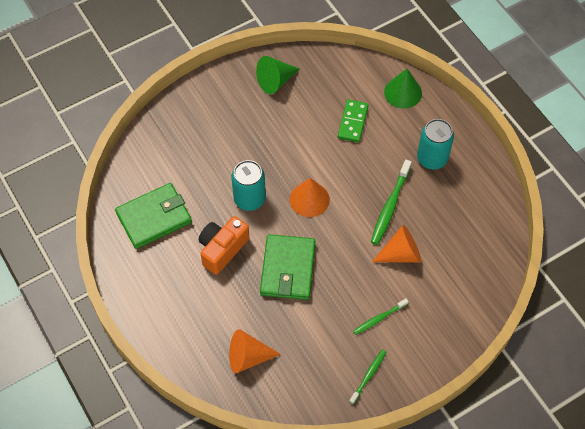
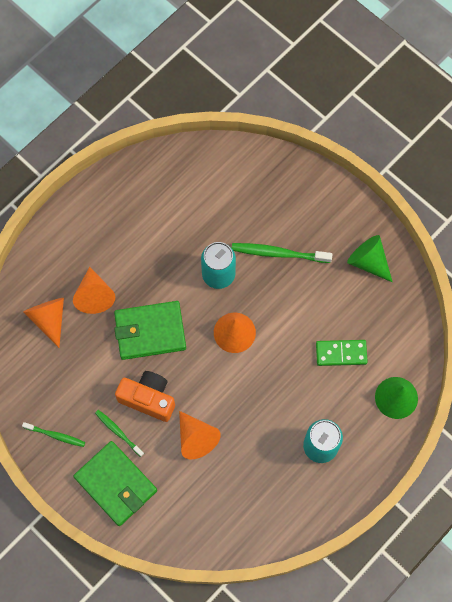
camera: 75 degrees right, 10 degrees up
(154, 217) = (173, 192): green wallet -> green wallet (116, 484)
(222, 249) = (155, 265): orange camera -> orange camera (148, 399)
(236, 310) = (94, 295): none -> orange cone
(390, 206) = (248, 415): green toothbrush -> green toothbrush (278, 253)

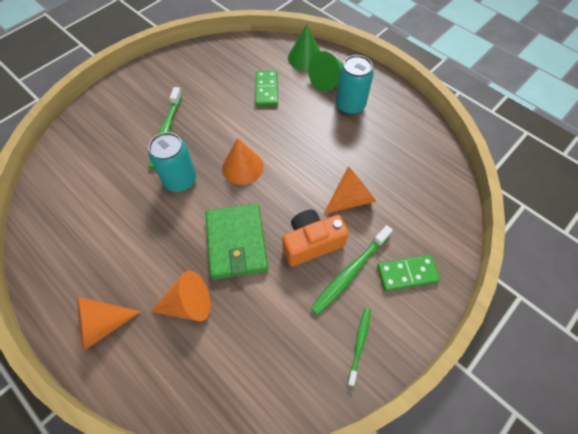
camera: 90 degrees left, 10 degrees down
(49, 319) = (213, 359): orange cone -> orange cone (103, 324)
(116, 484) = (407, 273): green wallet -> green domino
(118, 432) = (350, 272): green toothbrush -> green toothbrush, size x1.62
(148, 399) = (311, 243): orange camera -> orange camera turned 45 degrees clockwise
(368, 262) = (185, 70): green cone -> green cone (327, 80)

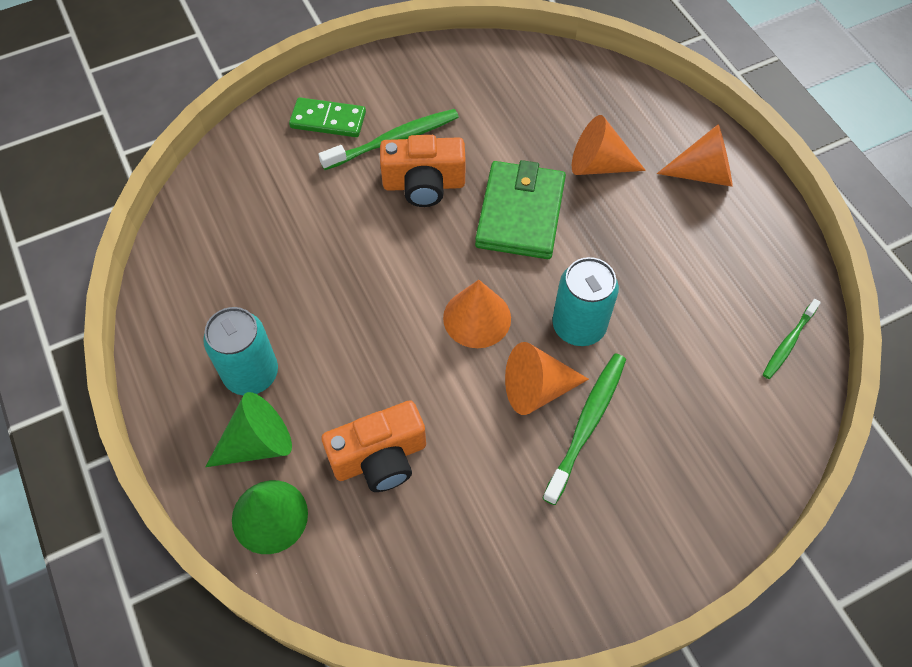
camera: 160 degrees left, 0 degrees up
(266, 90) = (380, 458): green domino -> orange camera
(350, 199) = (343, 222): orange cone -> orange cone (537, 389)
(359, 343) = (421, 77): green toothbrush -> green toothbrush (788, 343)

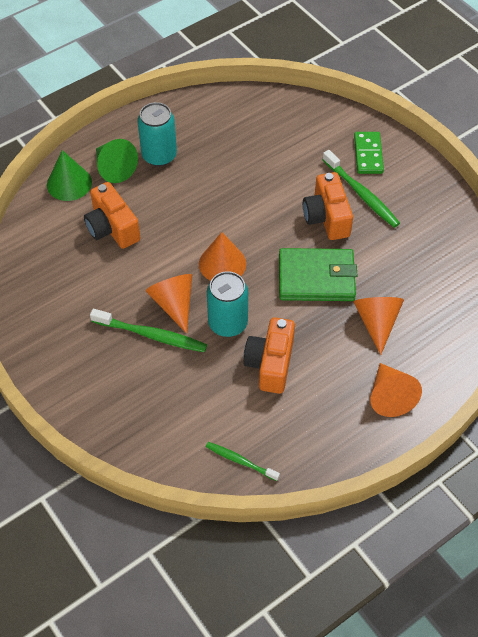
camera: 80 degrees right, 5 degrees down
(647, 287) = (270, 364): none -> orange camera

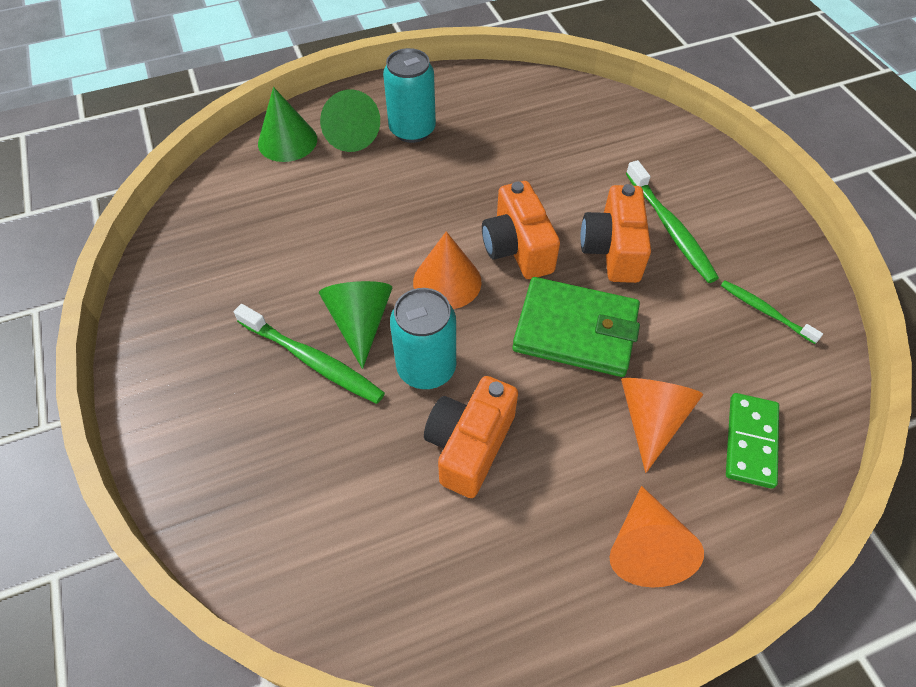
camera: 15 degrees right, 0 degrees up
(112, 228) = (318, 205): orange camera -> orange camera (517, 248)
(174, 304) = (360, 323): orange cone -> green cone
(240, 461) = (371, 599): green toothbrush -> green toothbrush (765, 311)
(368, 154) = (691, 179): green domino -> green domino (750, 441)

